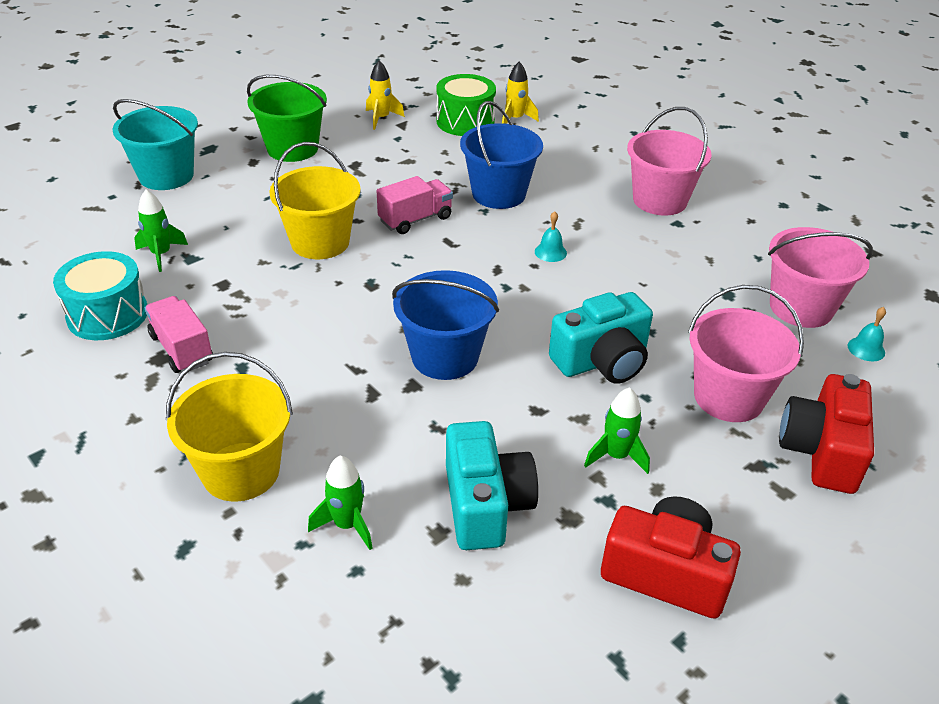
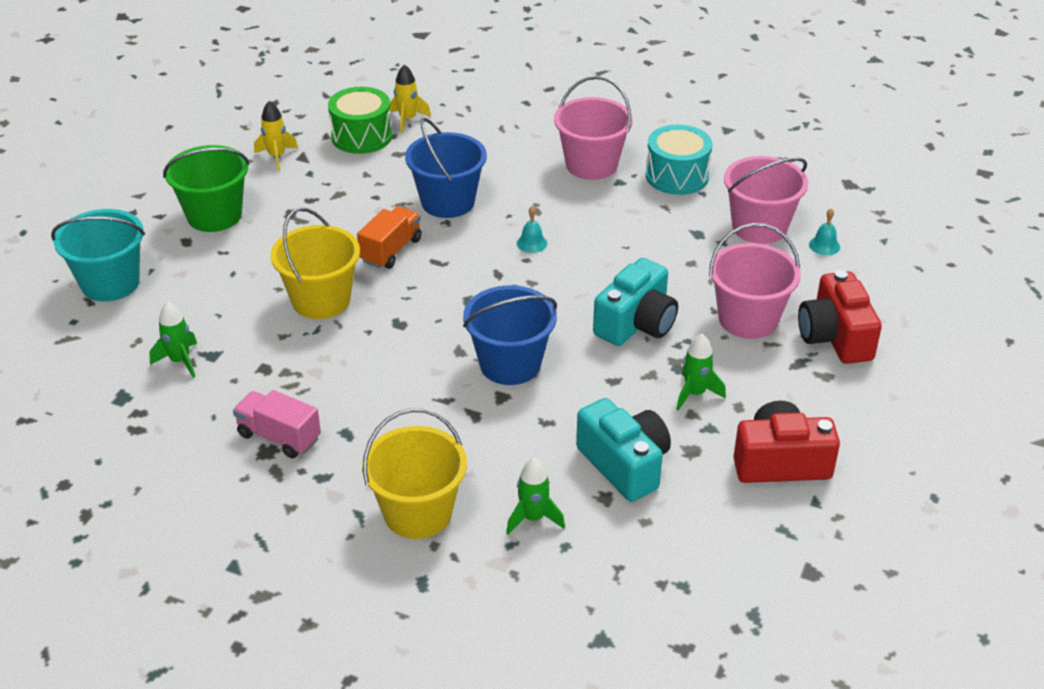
camera: 25 degrees left, 0 degrees up
(107, 315) = (181, 432): turquoise drum -> turquoise drum (677, 176)
(415, 219) = (391, 250): pink truck -> orange truck

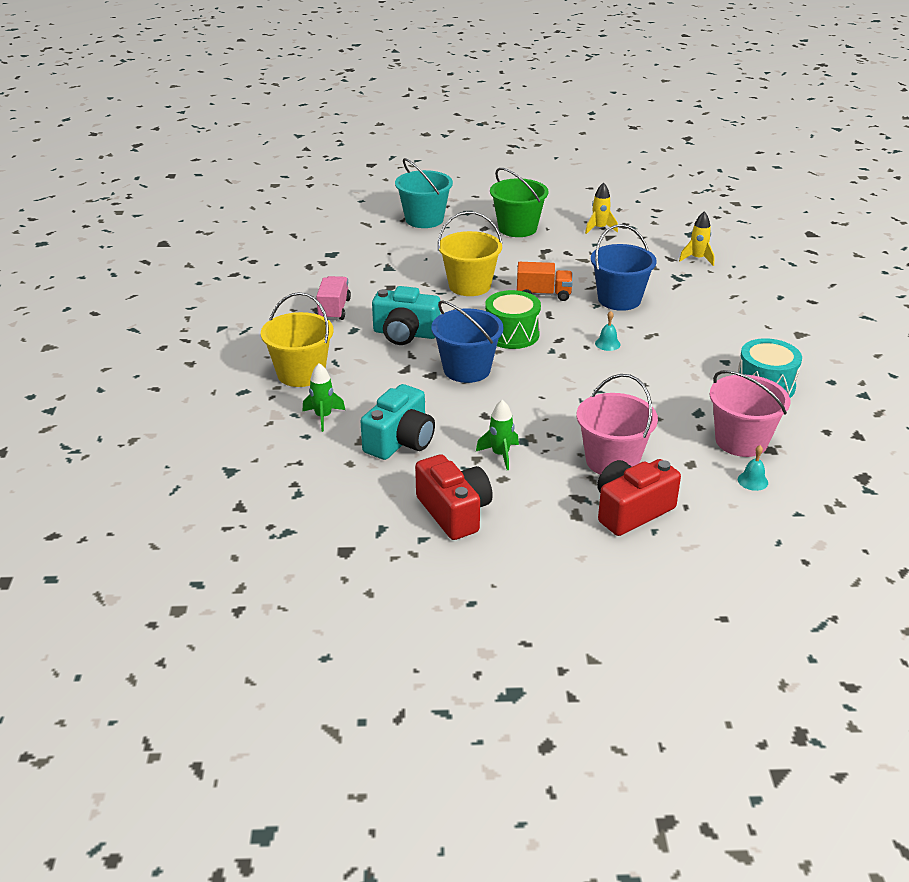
camera: 65 degrees right, 5 degrees down
(180, 361) = (375, 260): green rocket -> none
(361, 136) = (657, 249): green drum -> green drum (512, 334)
(591, 165) = (733, 344): pink bucket -> none
(636, 323) = (558, 410): turquoise camera -> turquoise camera (405, 334)

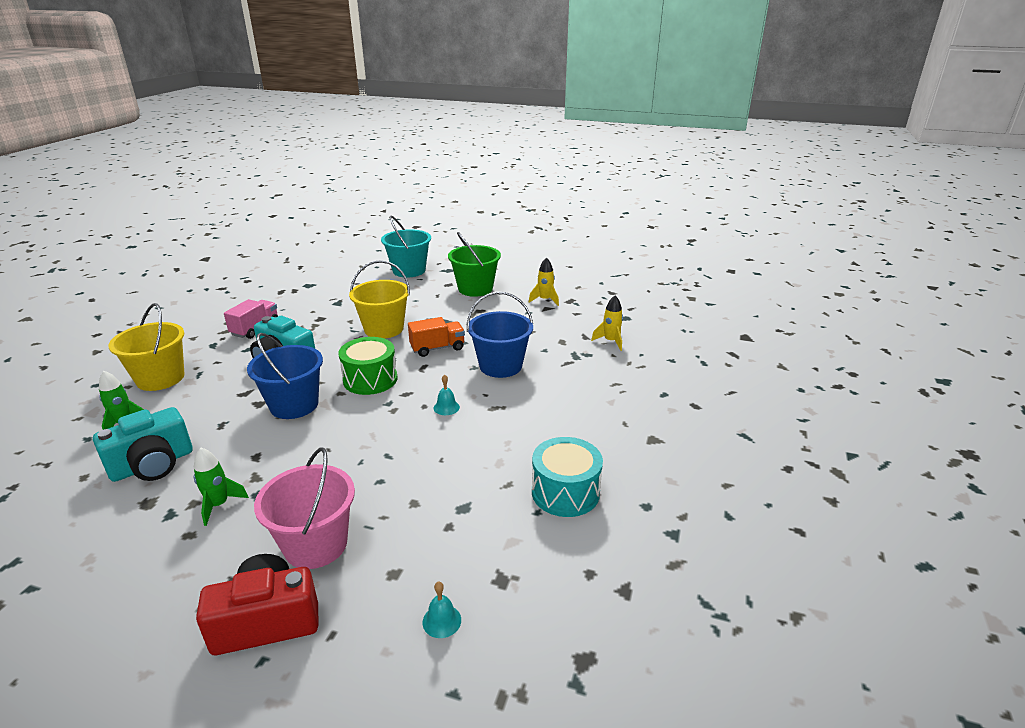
camera: 20 degrees right, 5 degrees down
(454, 512) = (98, 563): red camera -> none
(543, 294) = (437, 348): orange truck -> orange truck turned 45 degrees counterclockwise
(741, 441) = (477, 558): pink bucket -> none

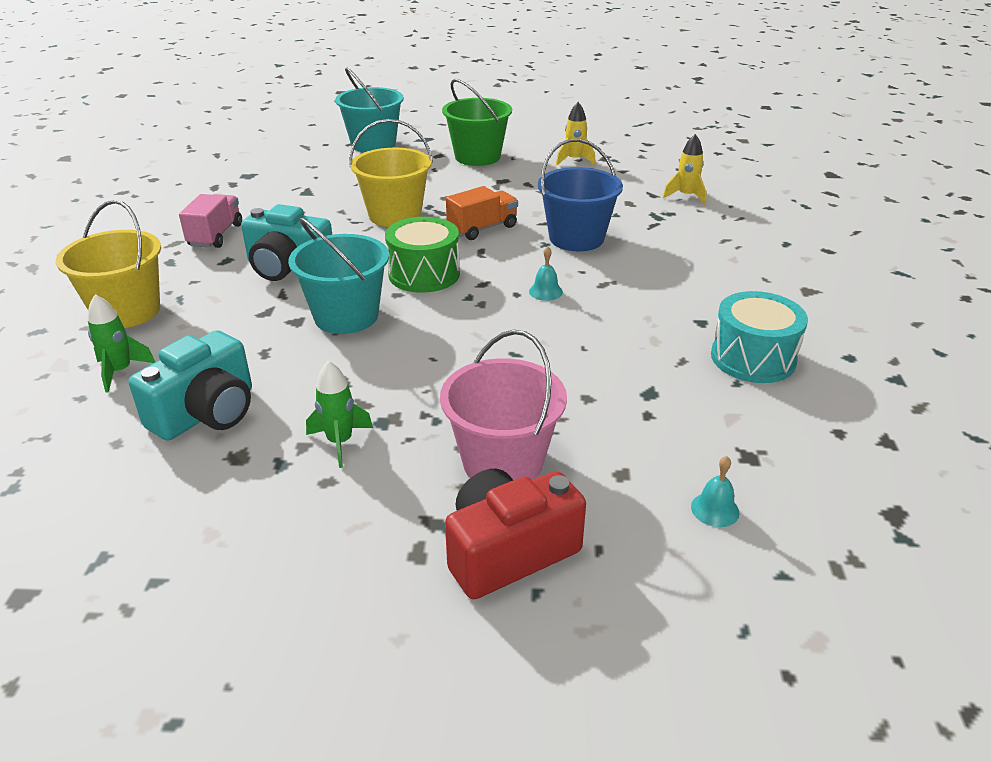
camera: 15 degrees left, 5 degrees up
(294, 405) = (346, 316): blue bucket -> turquoise bucket

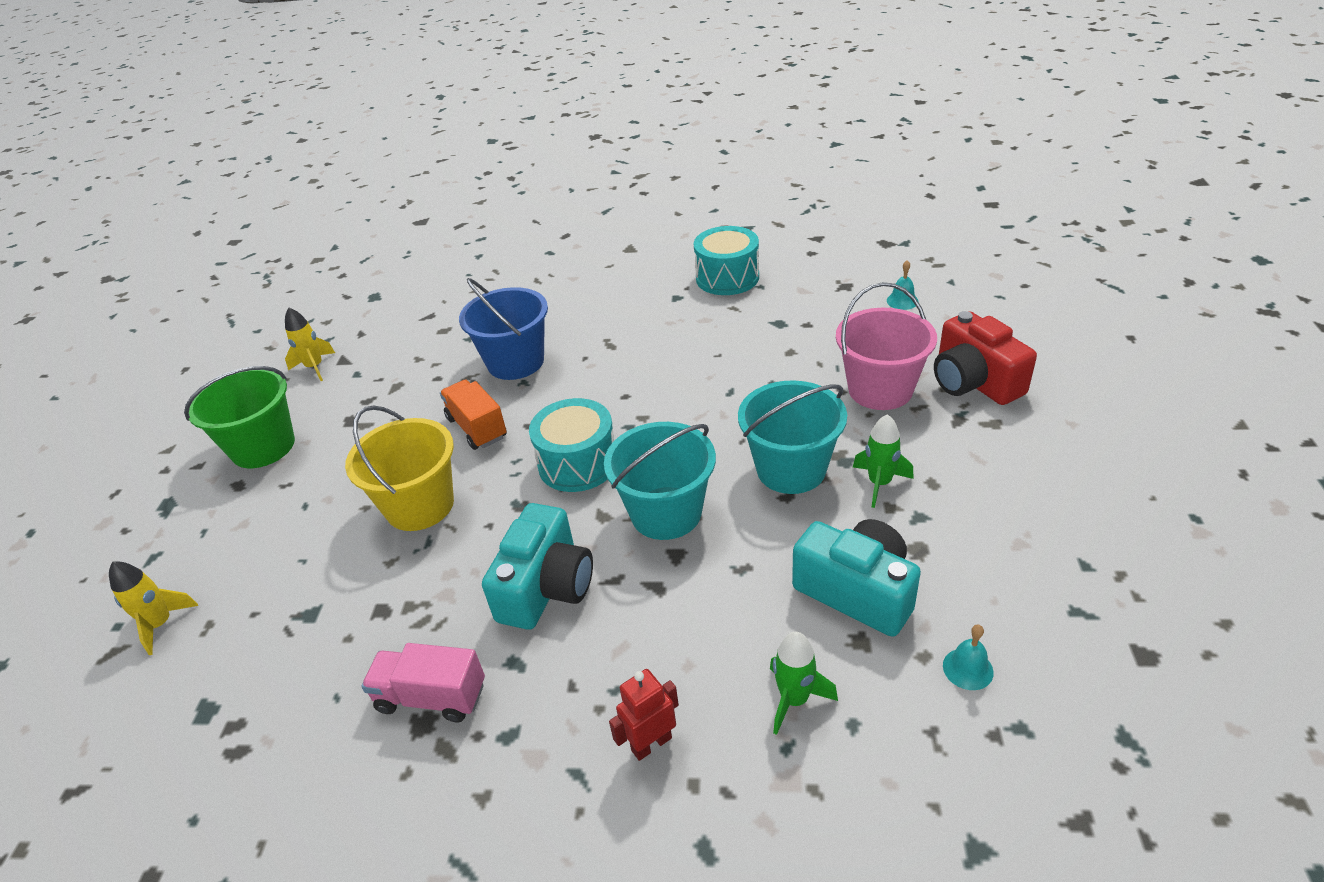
camera: 85 degrees left, 5 degrees up
(127, 311) = (651, 744): yellow bucket -> red robot
(373, 144) = (155, 562): turquoise bucket -> turquoise bucket (791, 469)
(424, 274) = (578, 463): green drum -> turquoise drum
(545, 291) = (622, 378): turquoise bell -> turquoise bell (968, 669)
(686, 196) = (439, 297): yellow rocket -> yellow rocket (161, 624)

